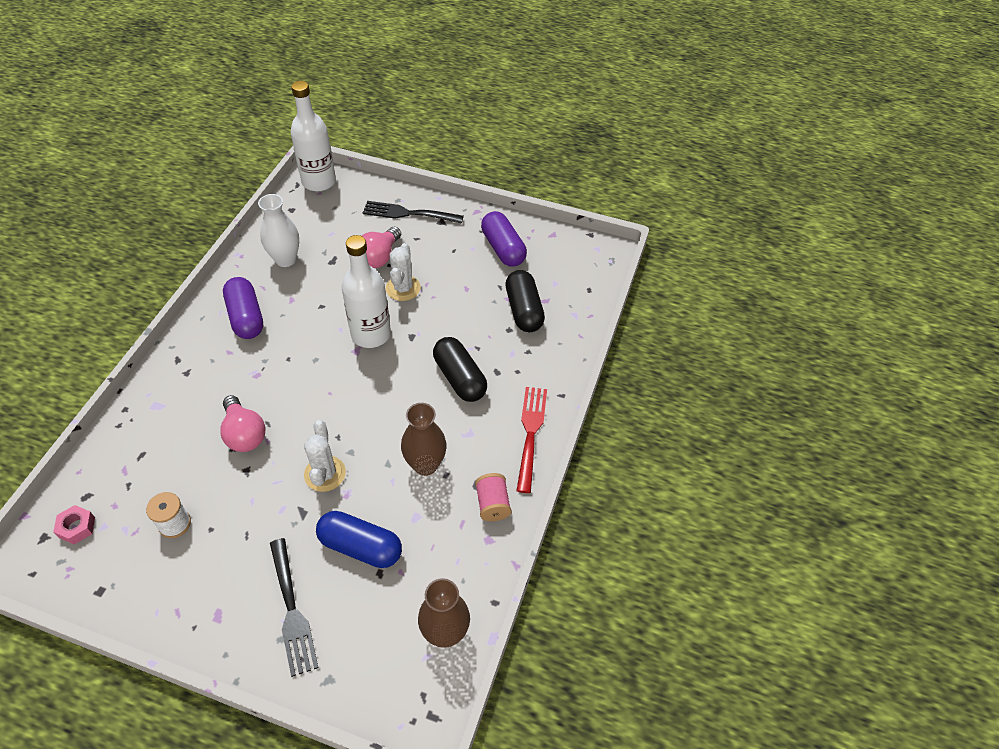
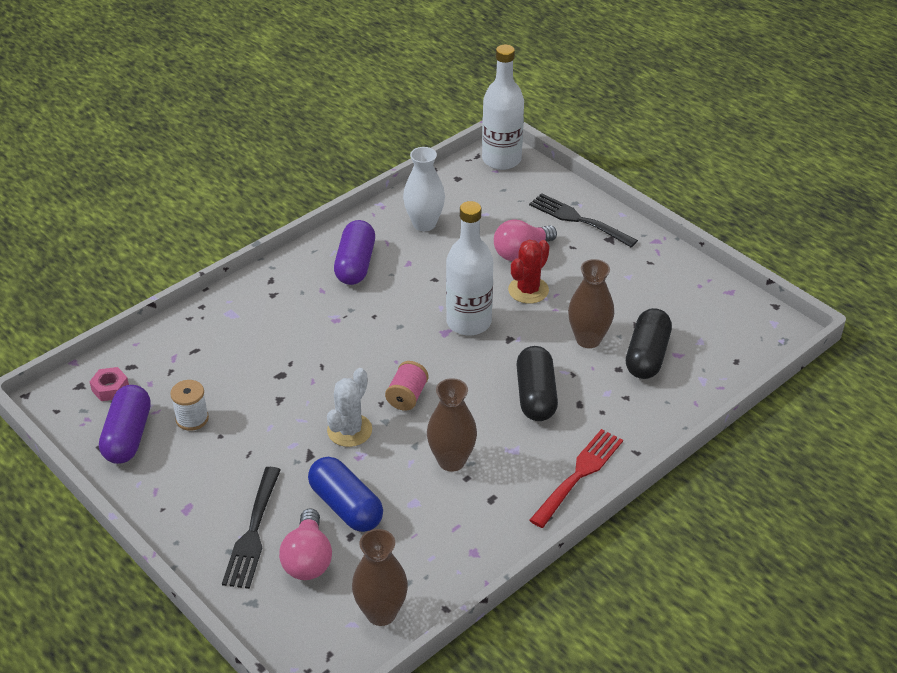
camera: 30 degrees right, 10 degrees down
(244, 434) = (295, 367): pink light bulb -> pink light bulb (308, 559)
(403, 288) = (528, 290): white cactus -> red cactus
(472, 313) = (588, 339): none -> brown vase
(492, 504) = (497, 523): pink spool -> pink spool (407, 396)
(503, 248) = (662, 287): purple capsule -> purple capsule (128, 436)

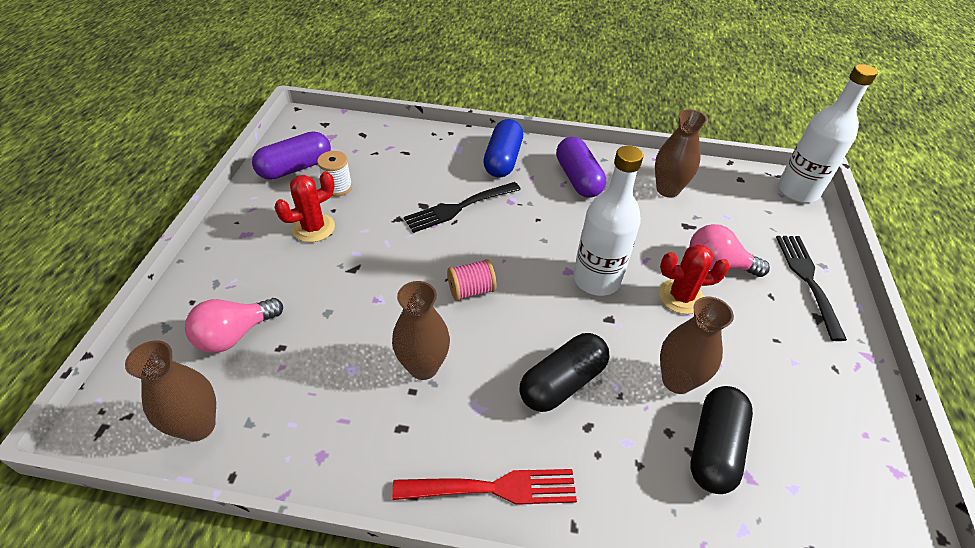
camera: 50 degrees right, 5 degrees up
(110, 388) = (333, 137): pink nut -> none
(230, 458) = (313, 228): none -> red cactus
(253, 532) = (244, 284): black fork -> black fork (459, 207)
(346, 506) = (312, 324): blue capsule -> blue capsule (503, 160)
(349, 430) = (400, 277): white cactus -> none
(355, 264) = (578, 179): purple capsule -> purple capsule turned 75 degrees counterclockwise
(424, 224) = (667, 190): white vase -> brown vase
(647, 356) = (714, 448): black capsule -> black capsule turned 45 degrees counterclockwise

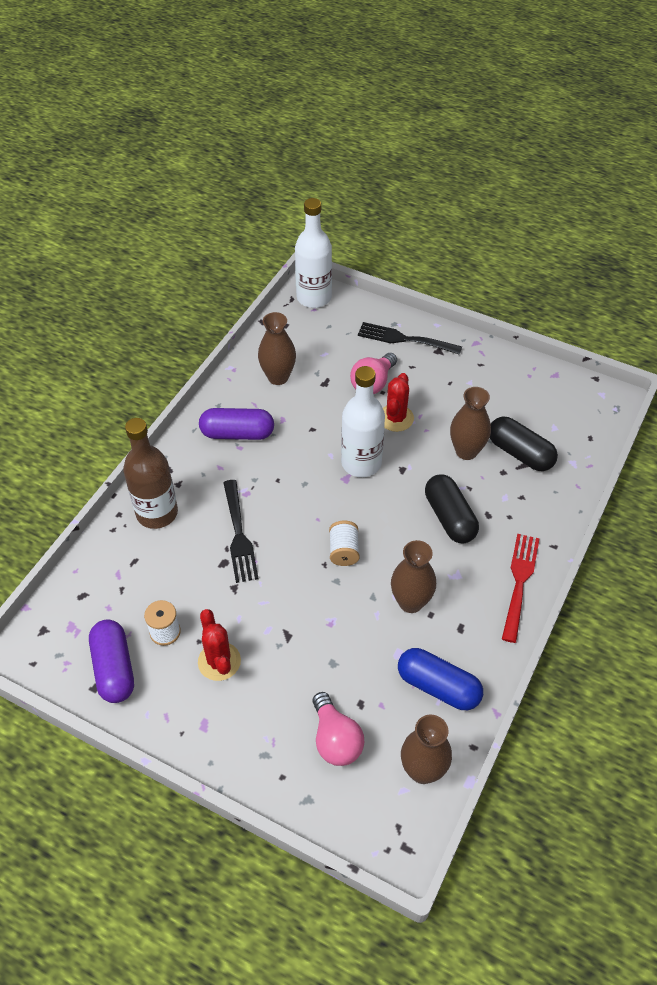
camera: 70 degrees left, 5 degrees up
(461, 152) = (157, 513): none -> brown bottle
(471, 290) = (344, 551): pink spool -> white spool
(503, 160) = (184, 482): blue capsule -> blue capsule (438, 686)

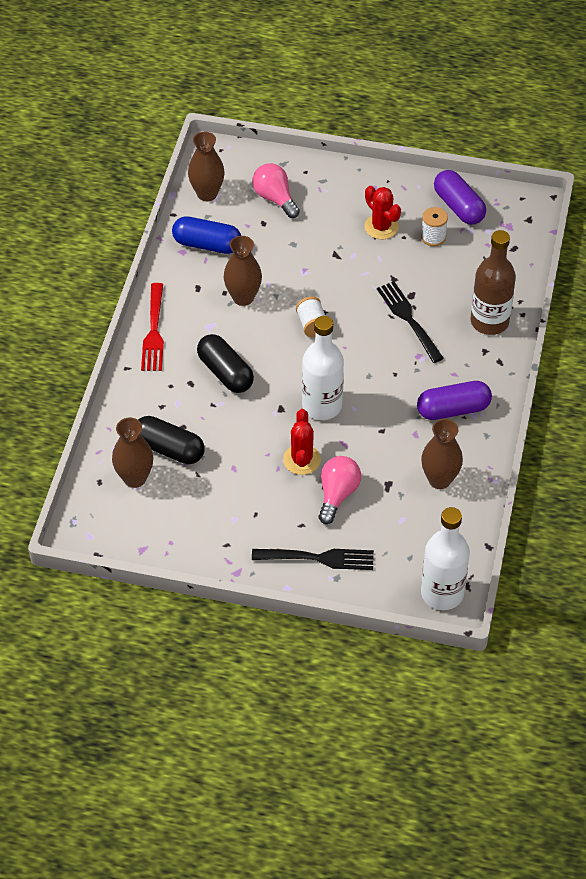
camera: 165 degrees right, 0 degrees up
(466, 451) = (222, 440): brown vase -> brown vase (135, 478)

